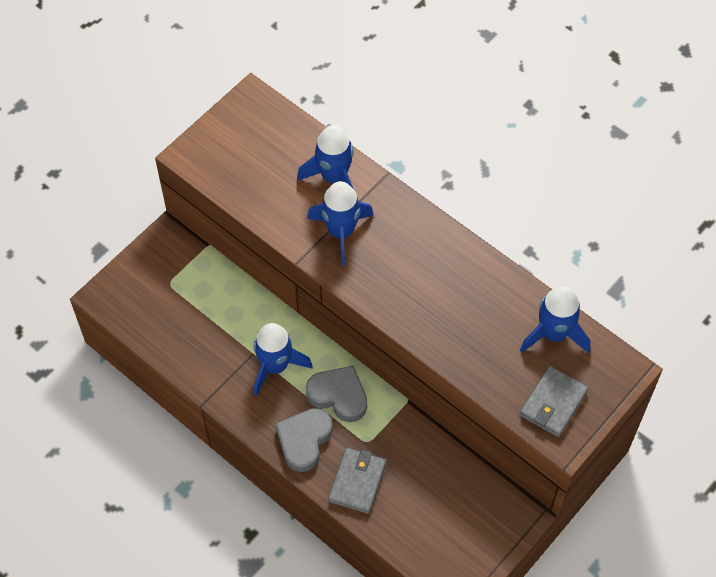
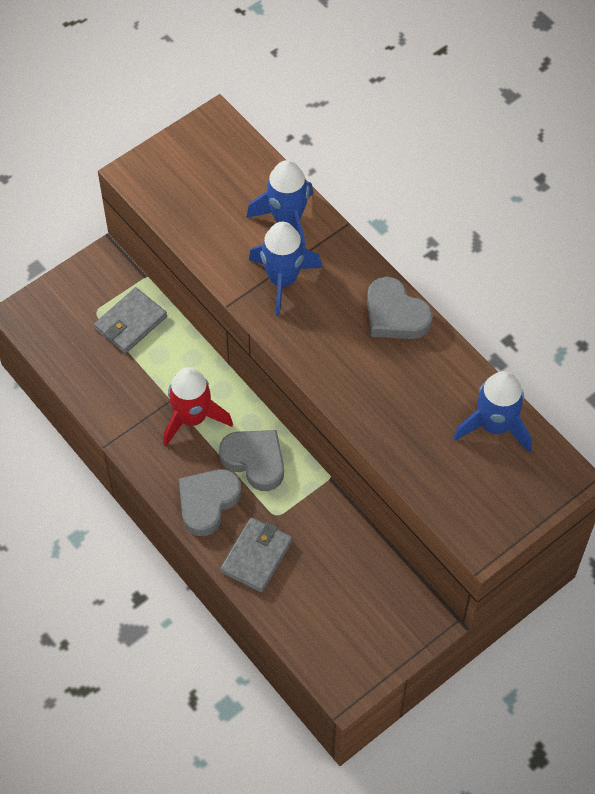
camera: 10 degrees right, 0 degrees up
(275, 366) = (192, 418): blue rocket -> red rocket
(446, 248) = (395, 315): none -> grey heart
(553, 403) = (478, 501): grey wallet -> grey wallet (130, 323)

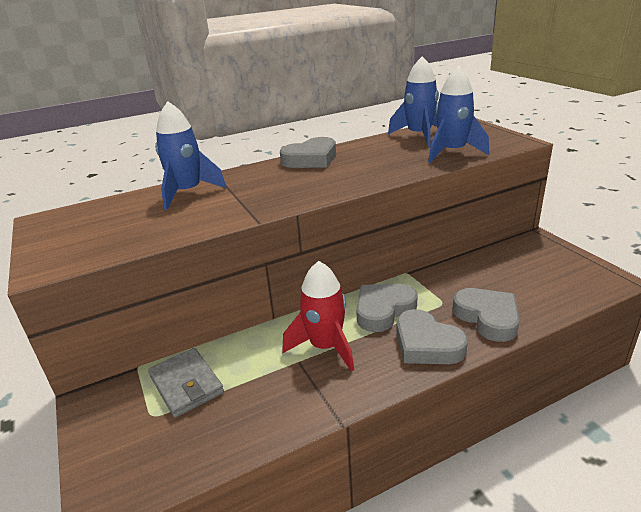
camera: 75 degrees left, 30 degrees down
(256, 556) = (487, 317): grey wallet -> grey heart
(283, 280) = (249, 196): blue rocket -> blue rocket (452, 152)

